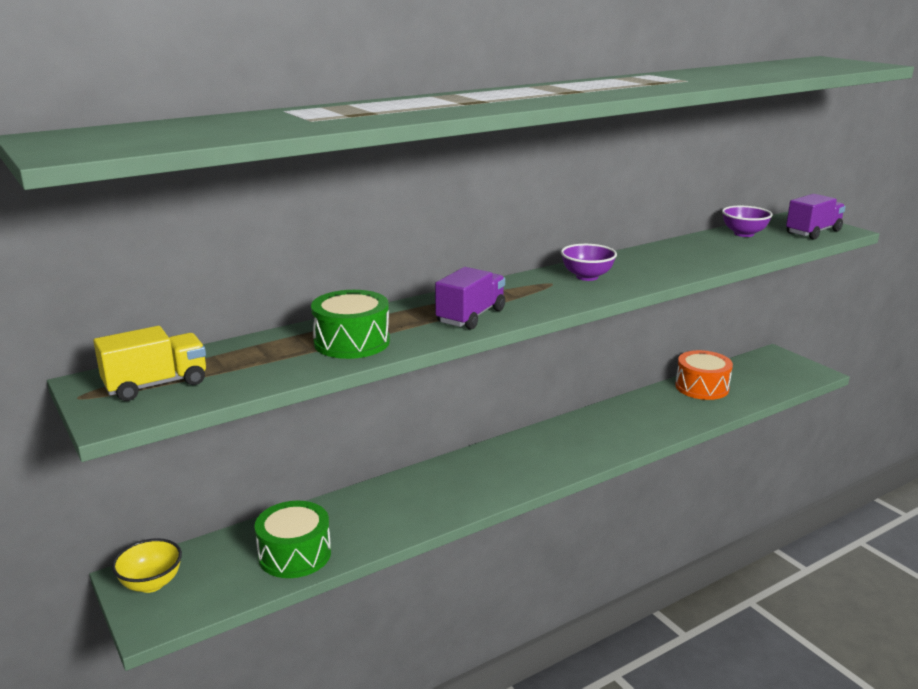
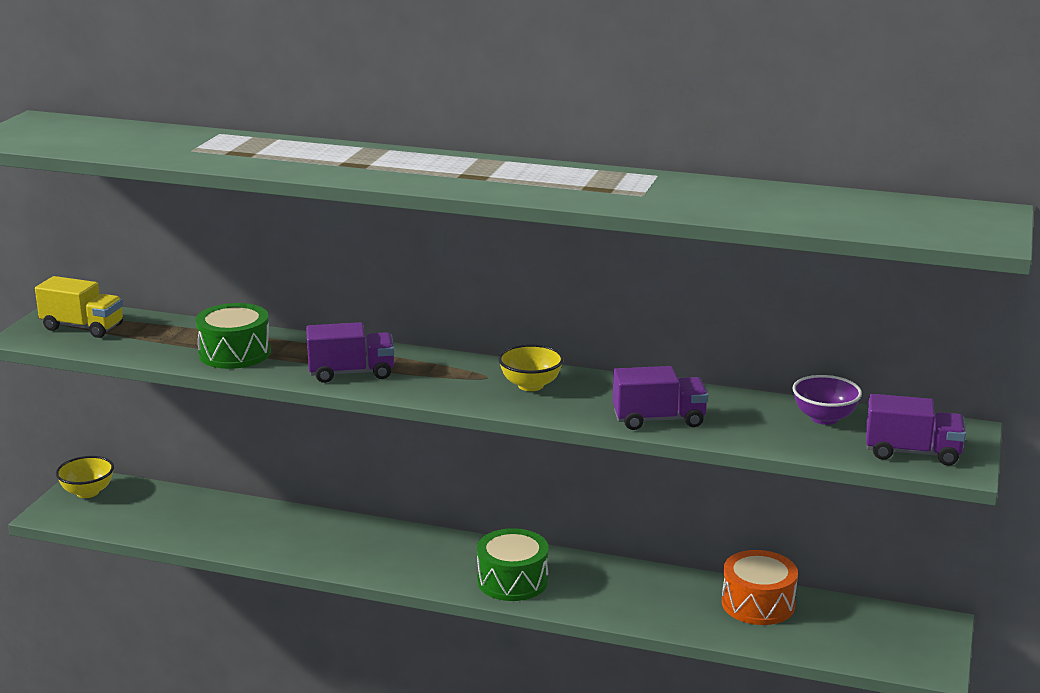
camera: 50 degrees right, 0 degrees up
(295, 554) = (180, 525): green drum -> green drum (512, 581)
(587, 277) = (530, 385): purple bowl -> yellow bowl
(692, 264) = (659, 419): none -> purple truck

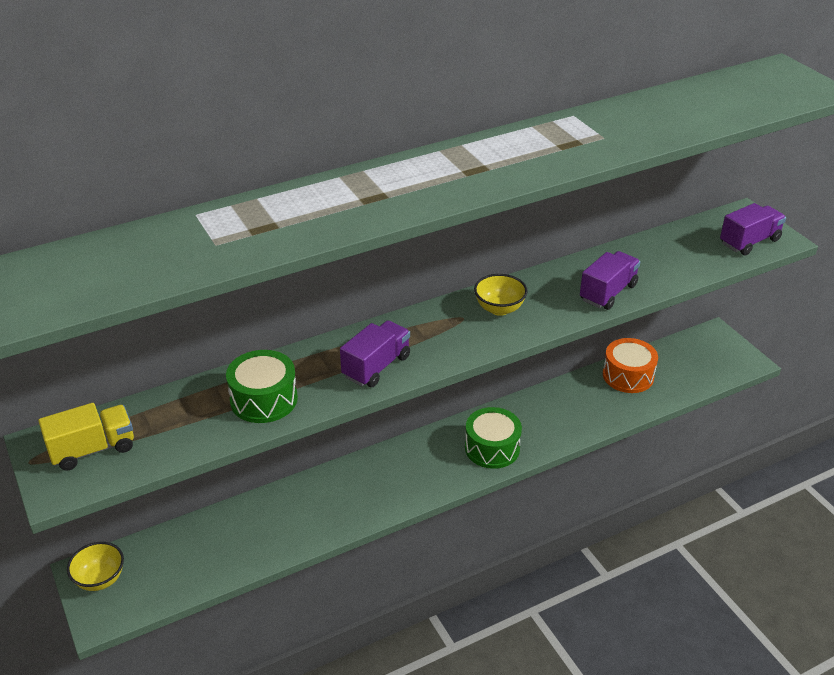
camera: 45 degrees left, 15 degrees up
(824, 418) = (677, 241): purple bowl -> none

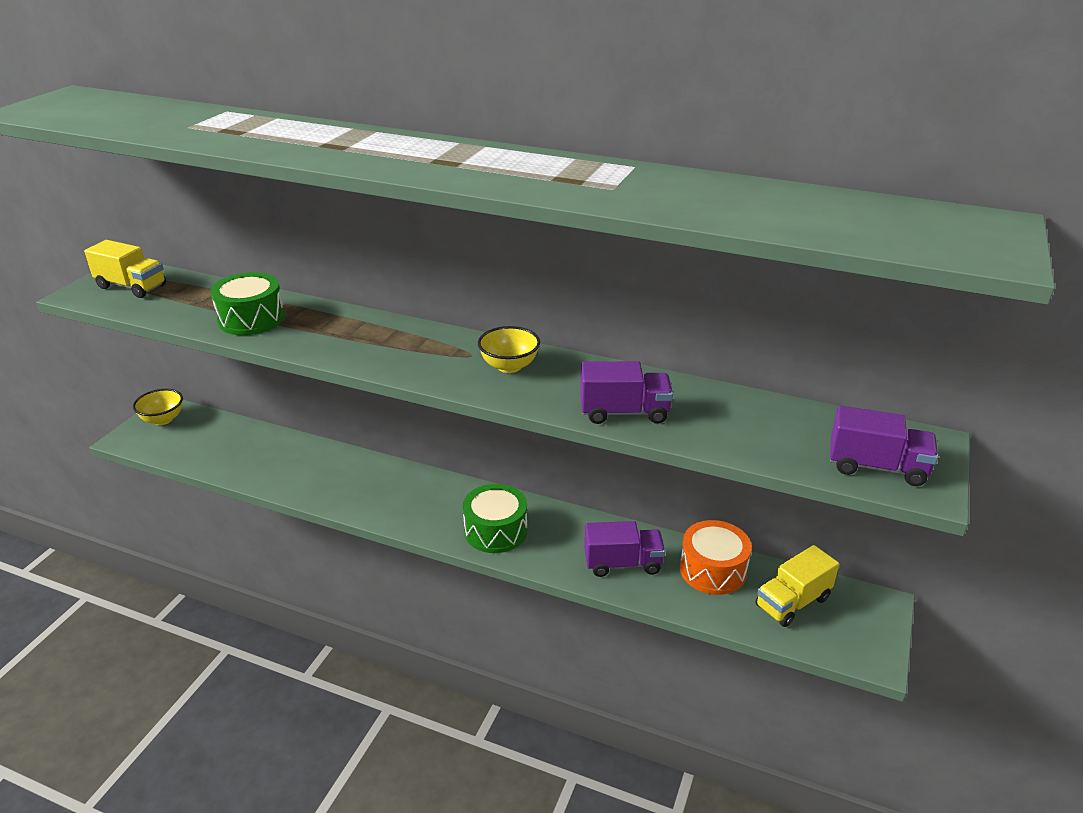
camera: 50 degrees right, 5 degrees down
(376, 366) = (348, 345): purple truck -> purple truck (622, 563)
(684, 363) = (792, 602): none -> yellow truck

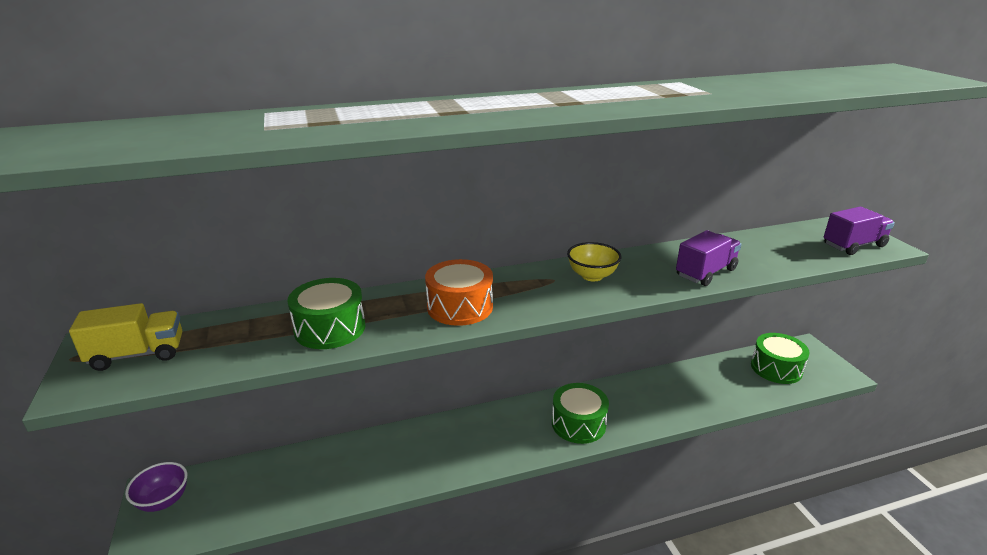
camera: 40 degrees left, 5 degrees down
(163, 419) = (163, 501): yellow bowl -> purple bowl
(622, 563) = (675, 398): purple truck -> none
(712, 570) = (720, 373): orange drum -> orange drum (460, 307)
(792, 602) = (776, 368): yellow truck -> green drum

